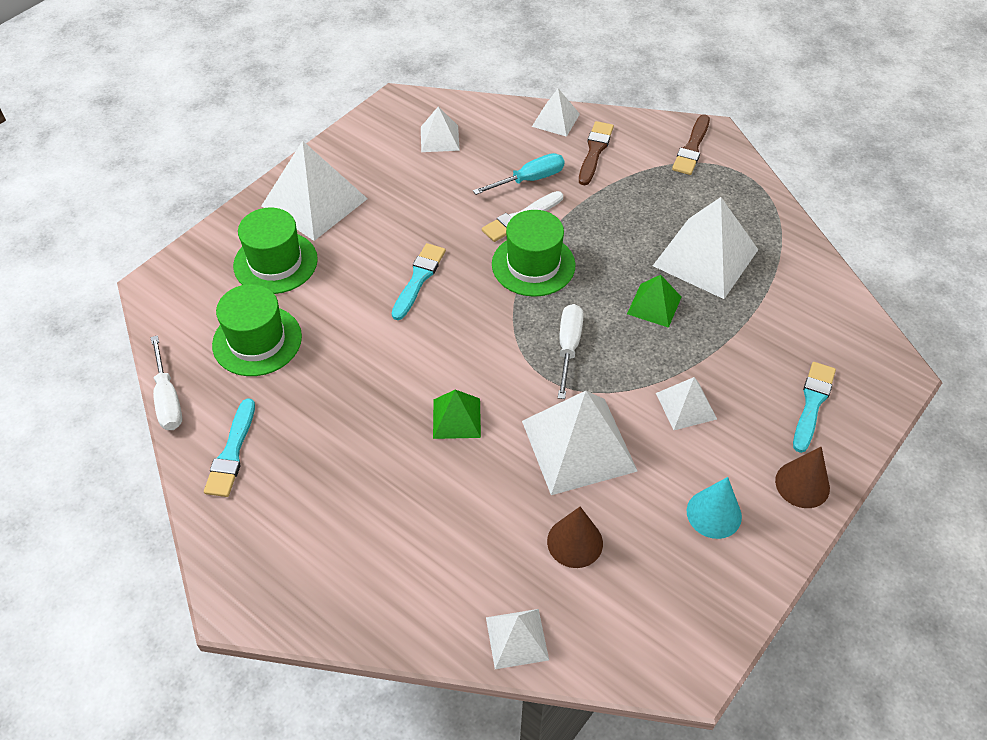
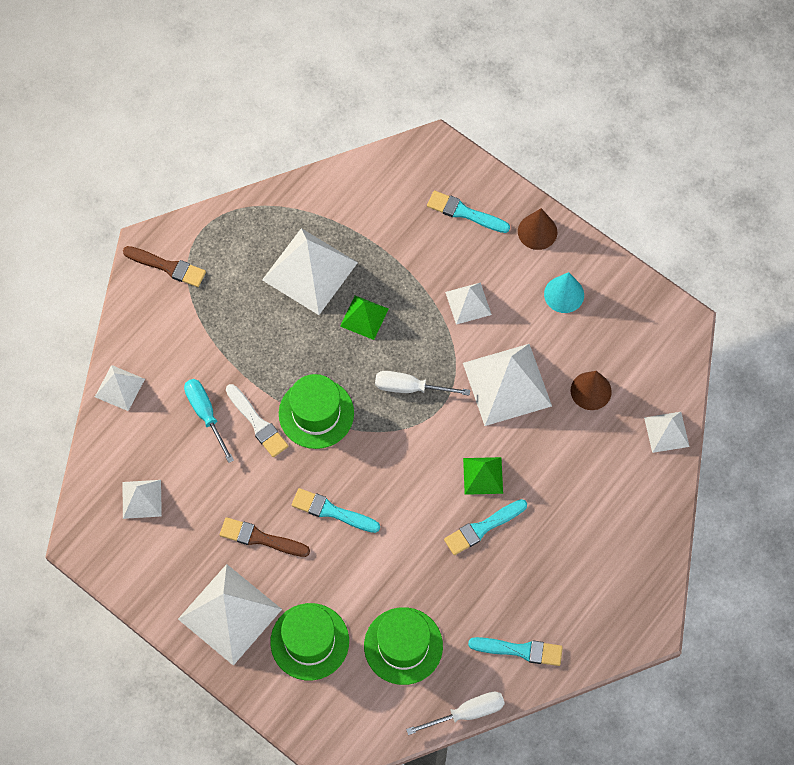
camera: 90 degrees left, 15 degrees up
(389, 417) = (482, 528): none -> turquoise brush
(594, 151) = (167, 353): brown brush -> brown brush (260, 538)

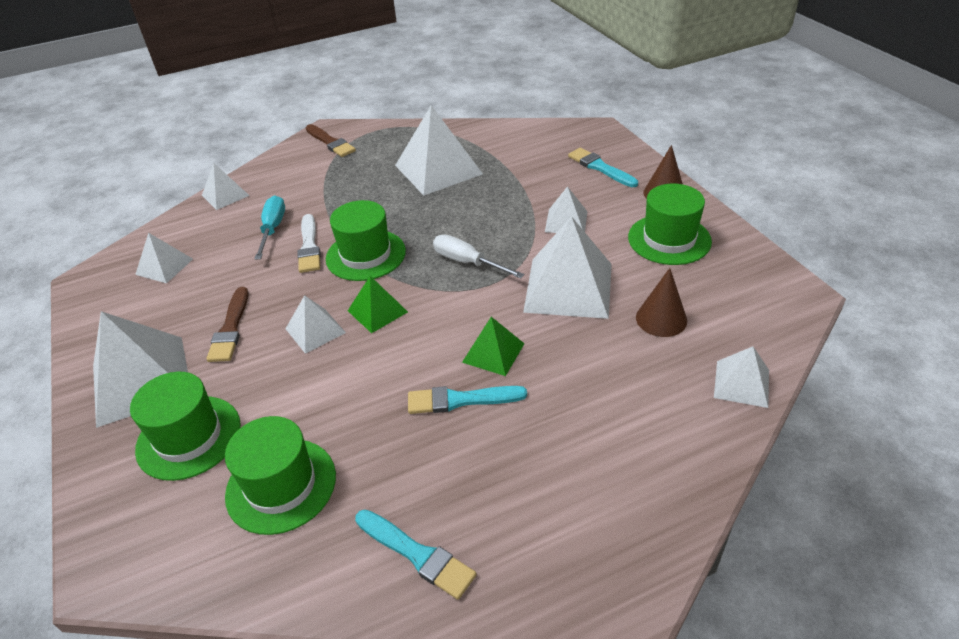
camera: 30 degrees right, 25 degrees down
(260, 538) = (230, 328): brown brush -> brown brush turned 135 degrees counterclockwise
(331, 511) = (315, 330): turquoise brush -> white pyramid
(364, 317) = (462, 206): green pyramid -> green pyramid (377, 311)
(467, 713) = (293, 605): white screwdriver -> none
(564, 294) = (669, 239): turquoise cone -> green hat

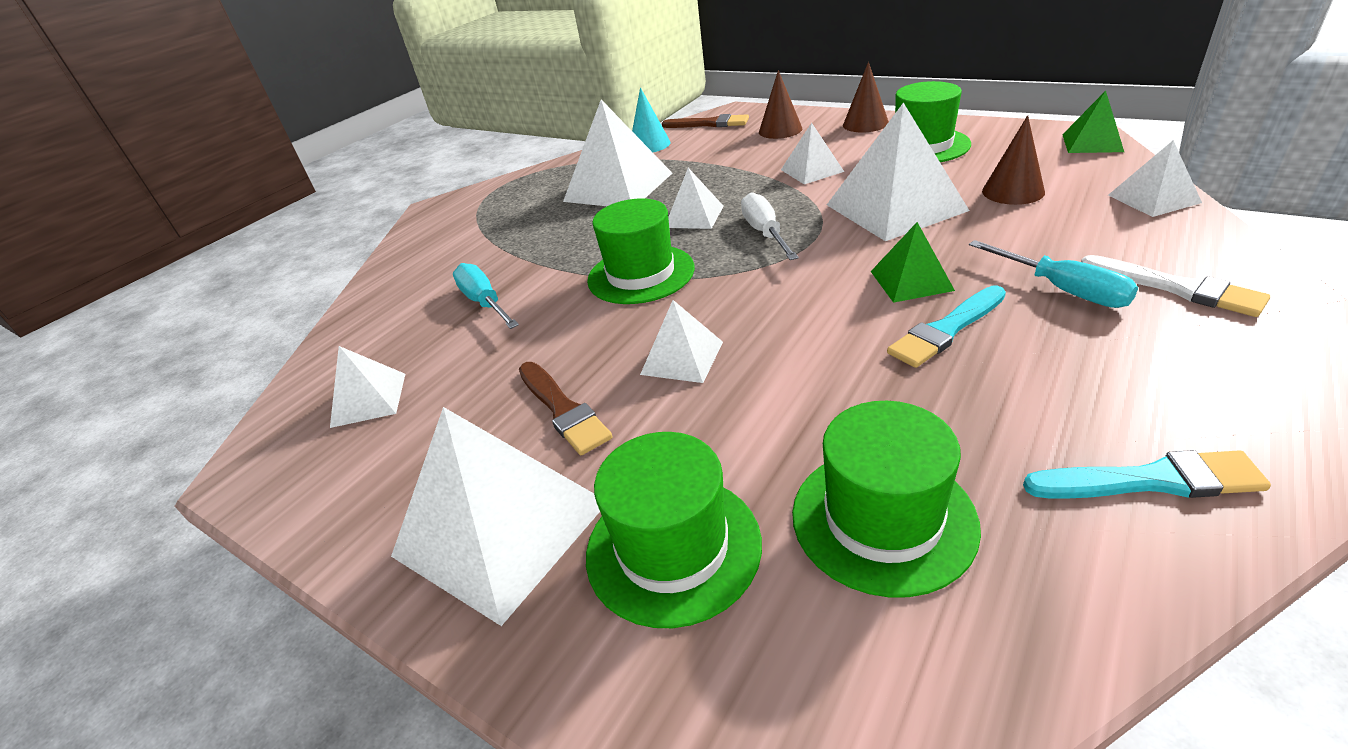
camera: 30 degrees left, 5 degrees down
(225, 195) = (370, 302): white pyramid -> white pyramid (694, 216)
(309, 247) = (558, 296): white brush -> white brush (1176, 288)
(330, 142) = (455, 213): brown brush -> brown brush (709, 124)
(377, 311) = (731, 308): green pyramid -> green pyramid (1092, 143)
(467, 262) = (765, 233): white screwdriver -> white screwdriver turned 75 degrees clockwise
(502, 136) = (649, 145): none -> turquoise cone
(564, 415) = (1062, 289): none -> turquoise screwdriver
(600, 167) = (780, 130): turquoise brush -> brown cone

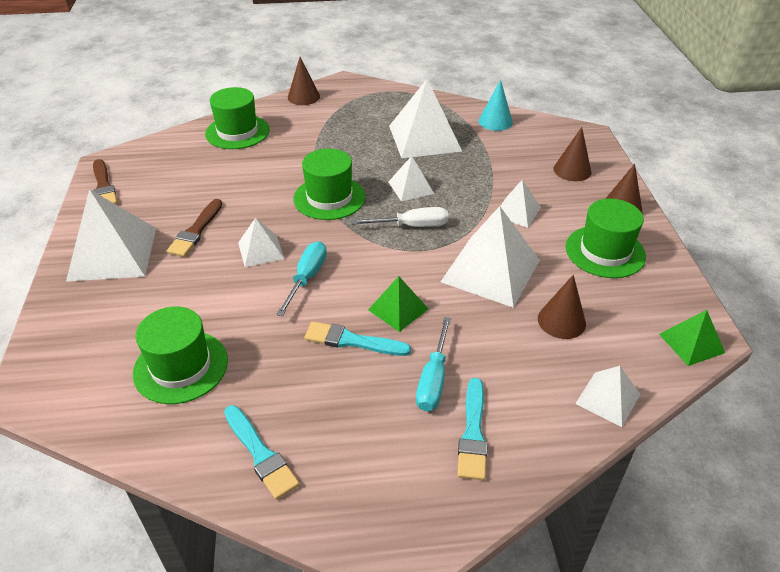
camera: 45 degrees right, 5 degrees up
(369, 399) = (167, 167): white pyramid -> none
(413, 241) = (303, 97): none -> brown cone
(484, 302) = (264, 157): turquoise screwdriver -> turquoise screwdriver (307, 278)
(673, 547) = (129, 308): green hat -> green hat (237, 132)
(709, 124) = (553, 132): brown brush -> brown brush (104, 186)
(765, 233) = (412, 226): white screwdriver -> white screwdriver turned 45 degrees clockwise
(1176, 288) = (473, 433): white brush -> turquoise brush

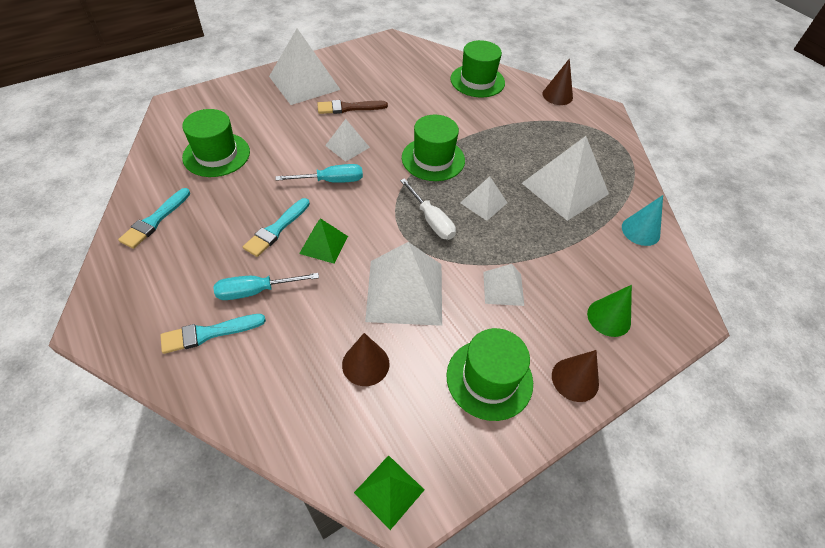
camera: 60 degrees right, 10 degrees up
(104, 186) = (367, 50): brown brush -> none
(352, 341) = (276, 229): turquoise brush -> turquoise brush turned 135 degrees counterclockwise
(572, 170) = (609, 317): brown cone -> green cone
(608, 399) = (280, 425): white pyramid -> none

